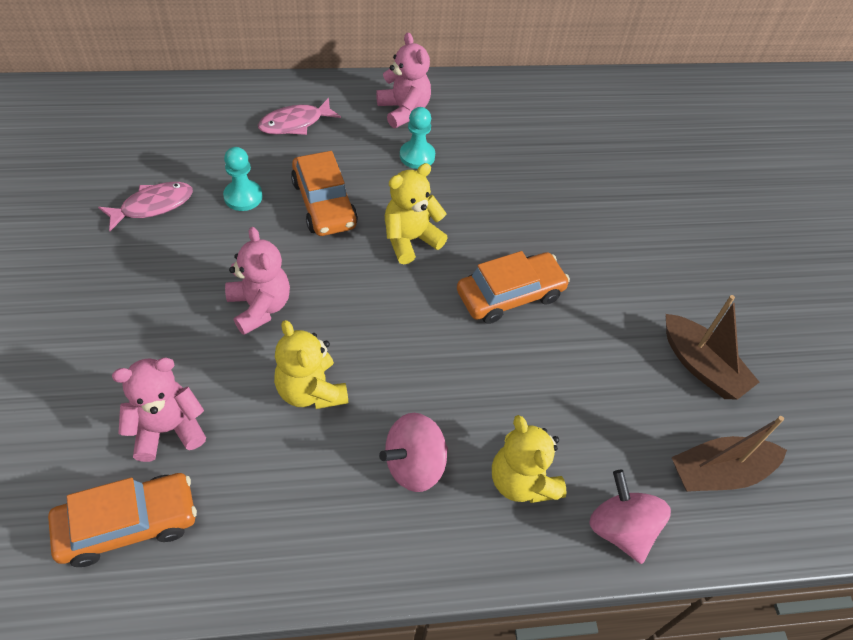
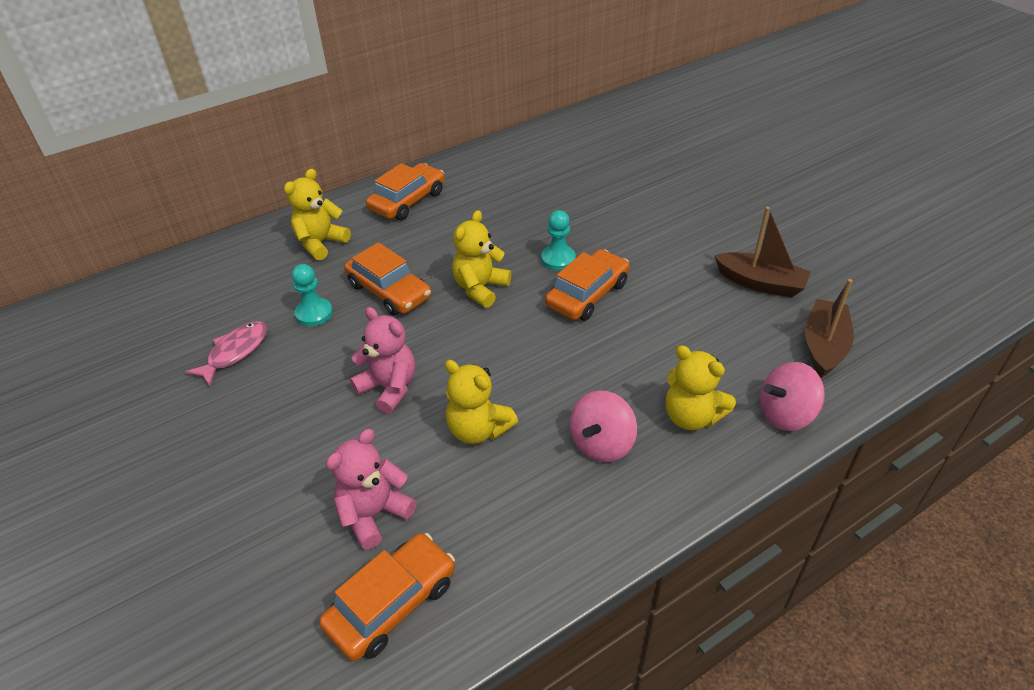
camera: 20 degrees left, 10 degrees down
(295, 123) = (320, 243): pink fish -> yellow teddy bear
(404, 110) = (407, 201): pink teddy bear -> orange car
(417, 156) = (442, 228): turquoise pawn -> turquoise pawn (558, 259)
(620, 529) = (785, 414): pink spinning top -> pink spinning top turned 60 degrees counterclockwise
(719, 473) = (824, 346): brown boat -> brown boat turned 150 degrees clockwise

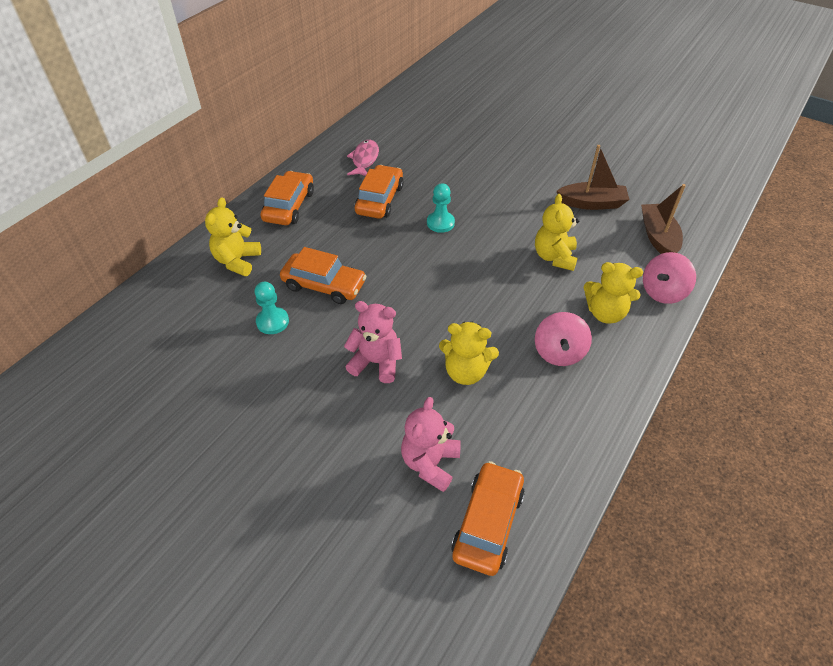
camera: 25 degrees left, 5 degrees up
(235, 352) = (225, 375): pink fish -> pink fish (364, 159)
(480, 288) = (396, 262): yellow teddy bear -> yellow teddy bear (554, 257)
(587, 294) = (479, 245): orange car -> orange car (379, 200)

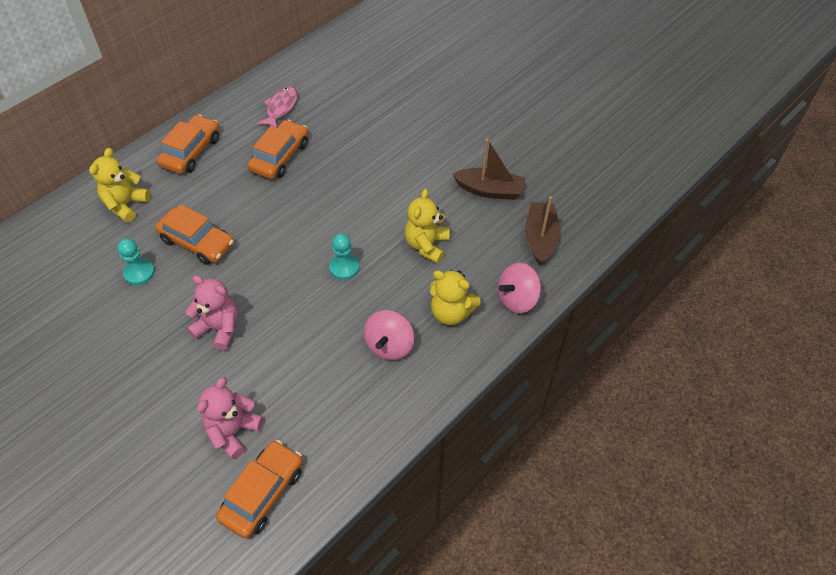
camera: 10 degrees right, 5 degrees up
(440, 223) = (330, 191): turquoise pawn -> turquoise pawn (344, 267)
(465, 372) = (296, 351): yellow teddy bear -> none

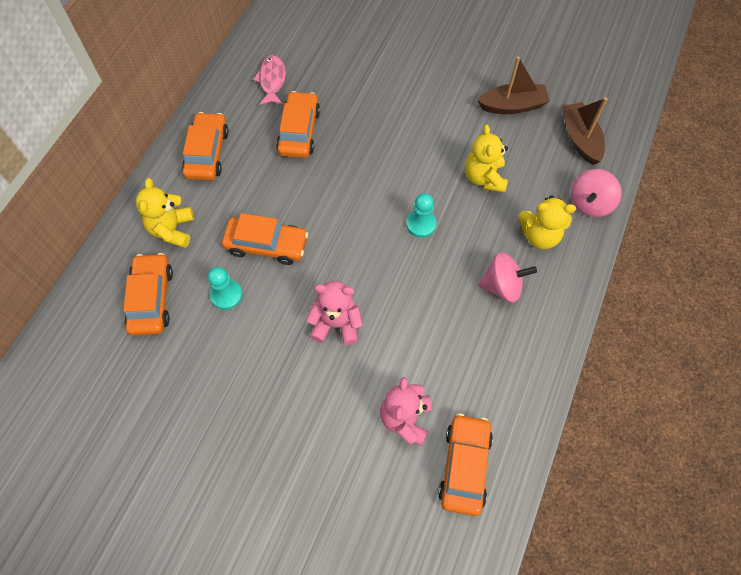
camera: 20 degrees left, 10 degrees up
(76, 256) = (151, 299): none -> orange car
(389, 346) = (502, 286): pink spinning top -> pink spinning top turned 90 degrees counterclockwise

